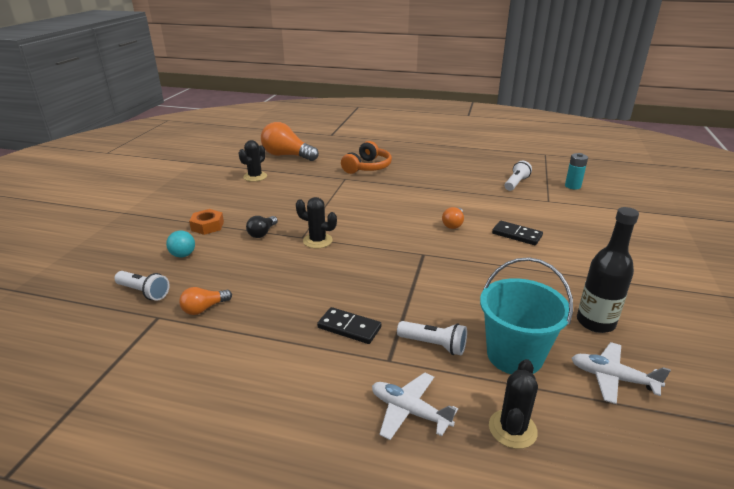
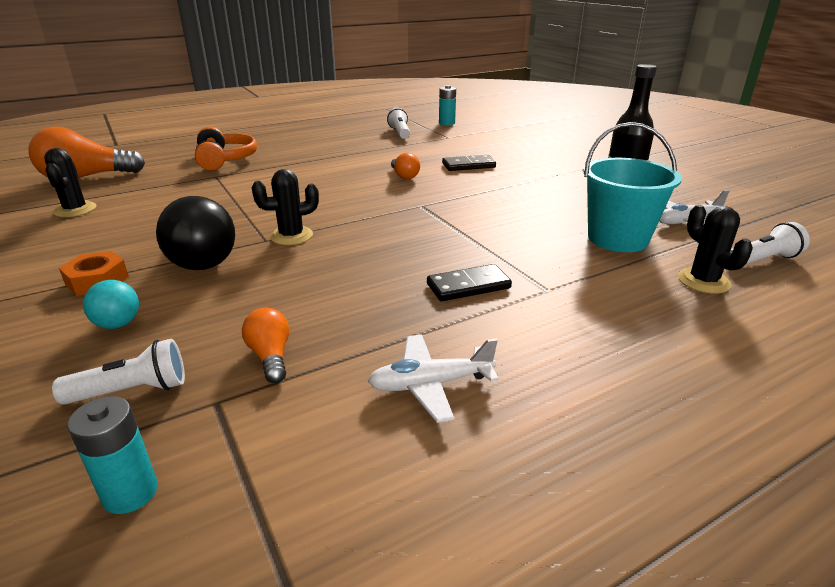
camera: 45 degrees left, 0 degrees up
(88, 336) = (130, 493): none -> turquoise battery
(204, 308) = (270, 356): orange light bulb -> orange light bulb turned 150 degrees clockwise
(262, 233) = (203, 256): black light bulb -> black light bulb, size x2.00
(409, 411) = (631, 313): white plane -> white plane (430, 384)
(433, 345) = (557, 261): white flashlight -> white flashlight (762, 260)

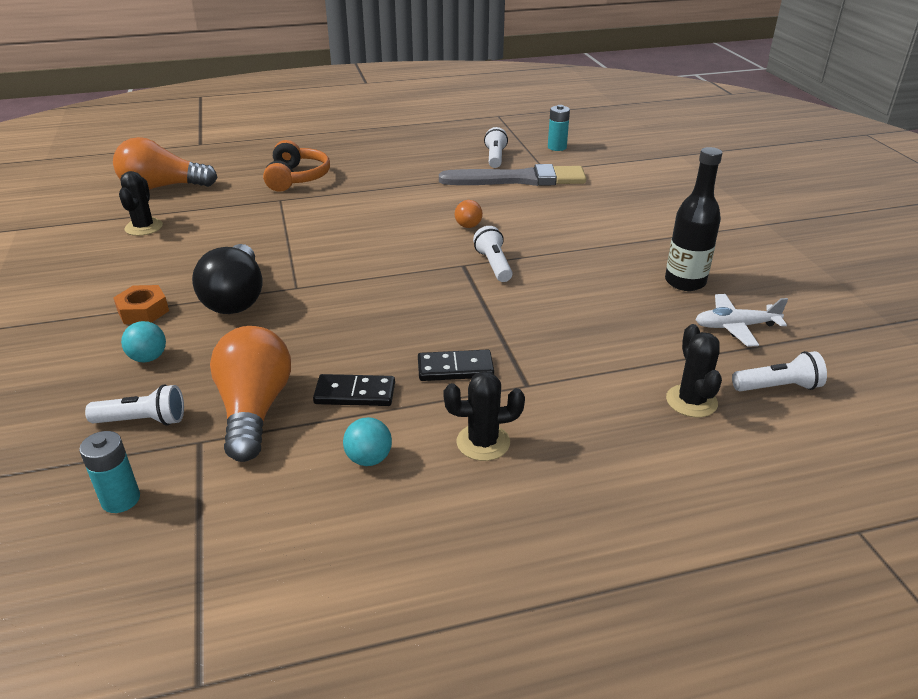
camera: 15 degrees right, 5 degrees up
(270, 356) = (254, 410): orange light bulb -> orange light bulb, size x2.00
(291, 236) = (321, 286): black cactus -> black cactus (483, 442)
(429, 144) = (518, 179): none -> grey brush
(430, 384) = (369, 459): white plane -> turquoise ball
(449, 202) = (494, 265): none -> white flashlight
(468, 165) = (544, 216): black domino -> black domino (355, 393)
(617, 238) = (640, 337): turquoise bucket -> none

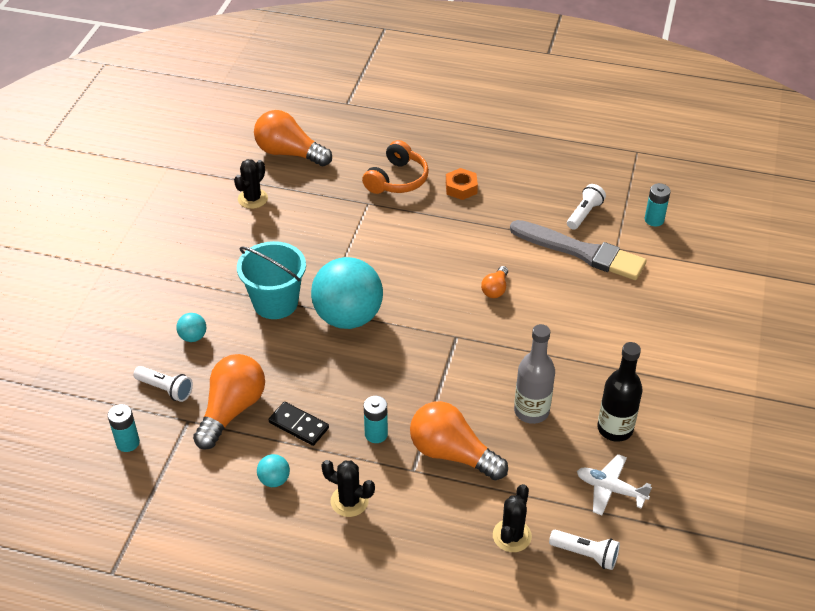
camera: 30 degrees right, 10 degrees up
(143, 311) = (210, 291): orange nut -> orange nut (461, 188)
(236, 297) = (275, 303): black light bulb -> turquoise bucket
(333, 284) = (348, 317): none -> turquoise ball
(455, 369) = (376, 434): black domino -> turquoise battery
(494, 265) = (479, 346): white flashlight -> none
(555, 355) = (452, 454): none -> orange light bulb
(596, 295) = (531, 411): none -> grey bottle

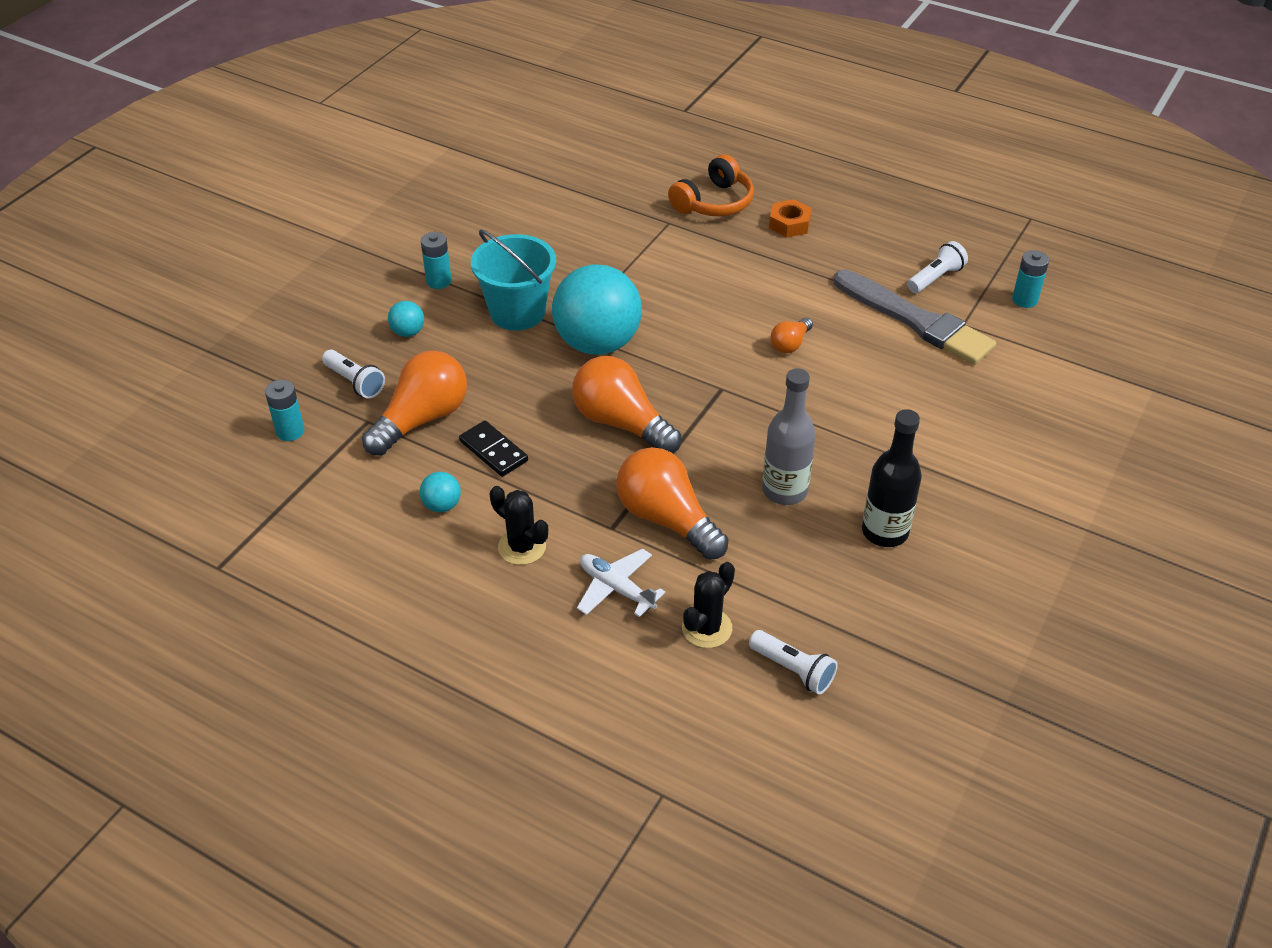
camera: 15 degrees right, 0 degrees up
(252, 199) = (533, 196): black cactus -> none
(289, 153) = (595, 154): orange light bulb -> orange light bulb (621, 423)
(376, 434) = (582, 479): turquoise battery -> turquoise battery (439, 281)
(610, 489) = (853, 601): white plane -> white plane (616, 588)

